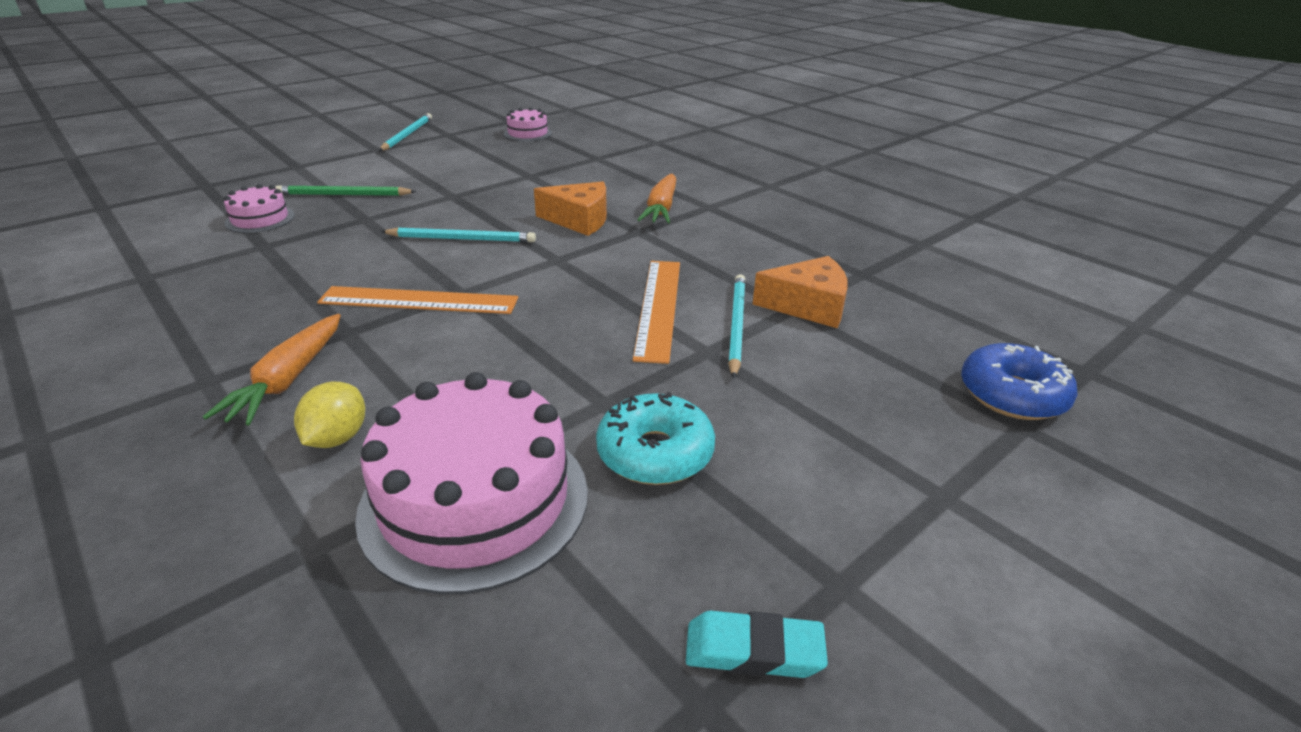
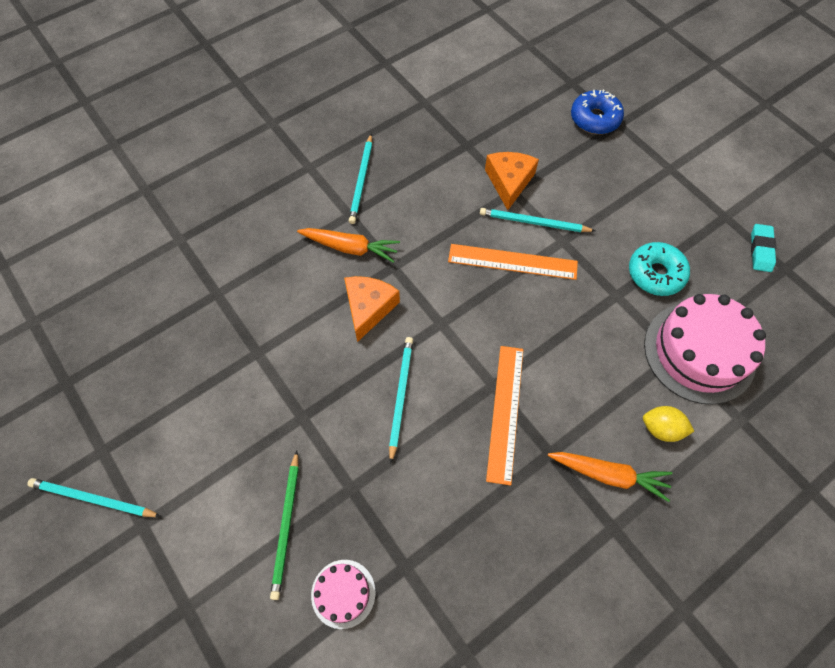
camera: 85 degrees left, 30 degrees up
(527, 133) = (121, 362): pink cake -> none
(762, 211) = (361, 181): none -> turquoise pencil

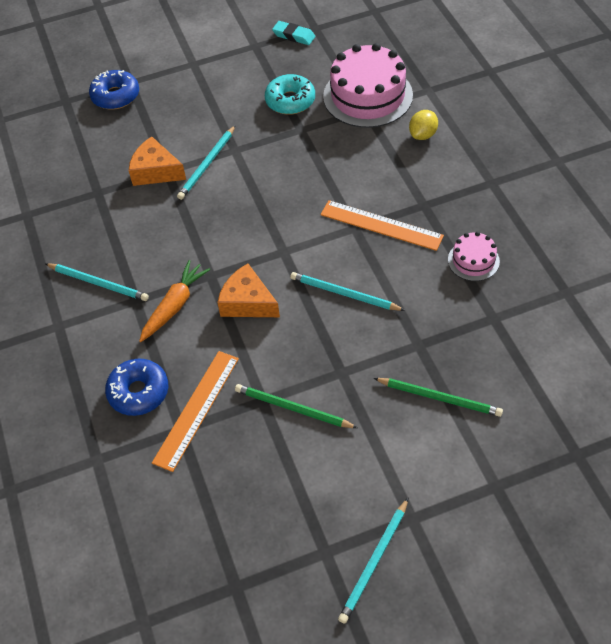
camera: 70 degrees left, 10 degrees down
(250, 249) = (138, 392): none -> blue donut
(252, 382) = (292, 408): none -> green pencil
(343, 593) = (506, 364): pink cake -> pink cake (473, 260)
(512, 261) = (241, 188): orange ruler -> orange ruler (196, 409)
(608, 475) = (450, 174): orange carrot -> none

